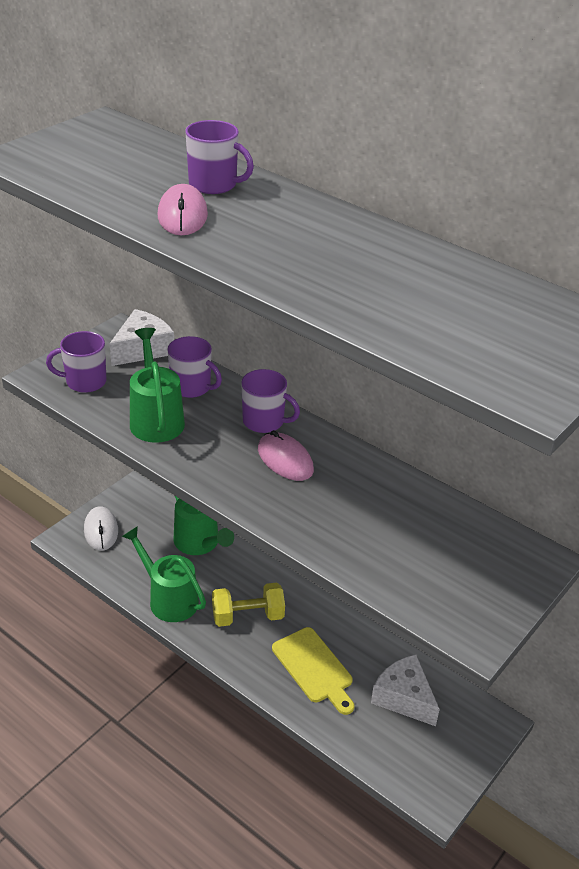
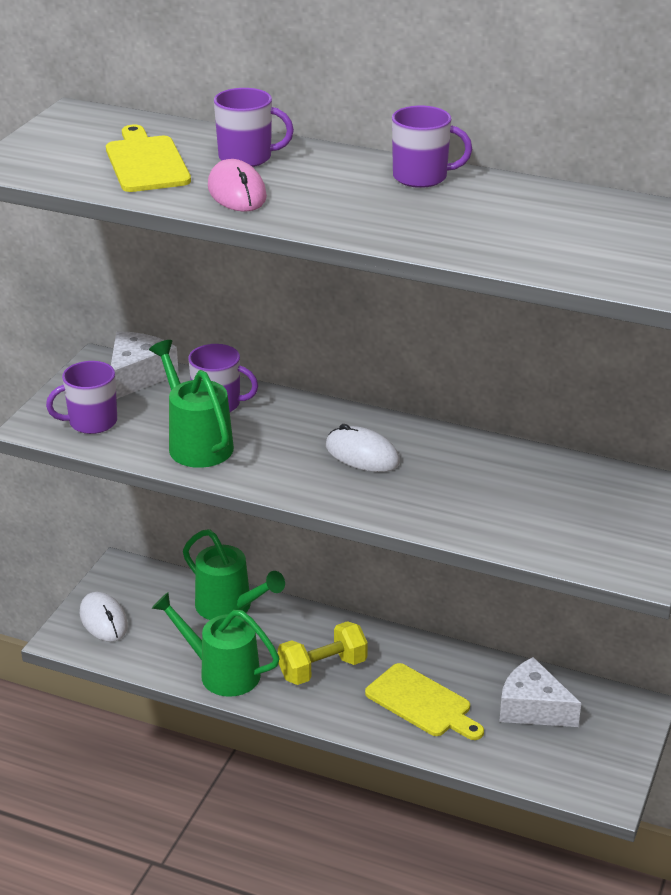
camera: 15 degrees left, 5 degrees down
(127, 174) = (146, 162): none -> yellow cutting board
(264, 422) = (319, 422): purple mug -> purple mug (422, 177)
(285, 460) = (362, 454): pink mouse -> white mouse

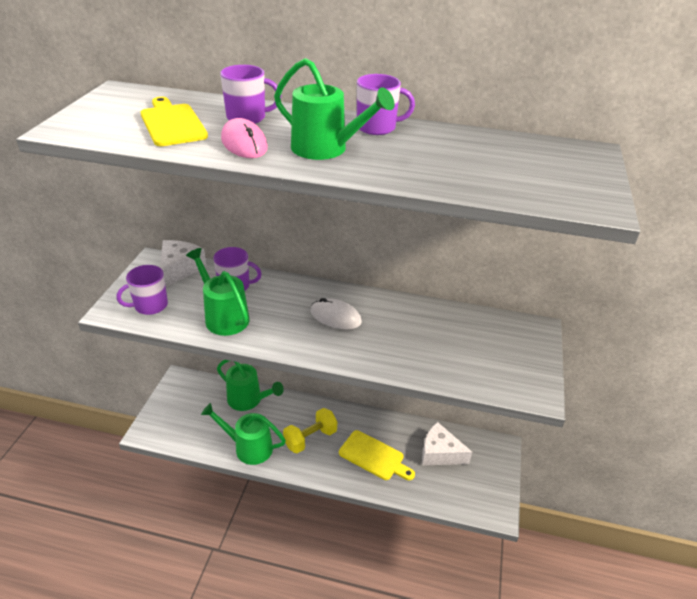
camera: 10 degrees left, 5 degrees up
(103, 620) = (170, 416): white mouse -> none
(344, 204) = (326, 149): none -> green watering can

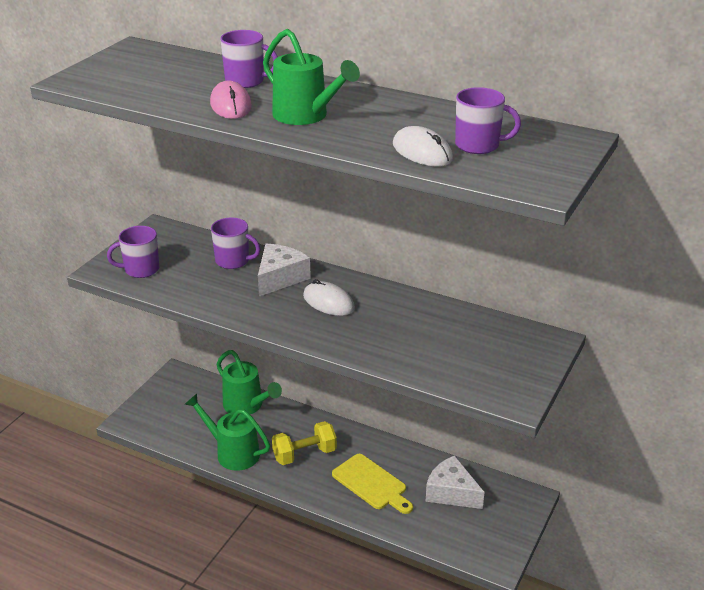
camera: 15 degrees right, 5 degrees down
(172, 123) = (172, 82): yellow cutting board -> none
(180, 269) = (181, 238): white cheese -> white cheese (280, 278)
(223, 316) = (211, 288): green watering can -> none
(377, 127) = (369, 99): purple mug -> purple mug (478, 145)
(462, 178) = (422, 152): none -> white mouse

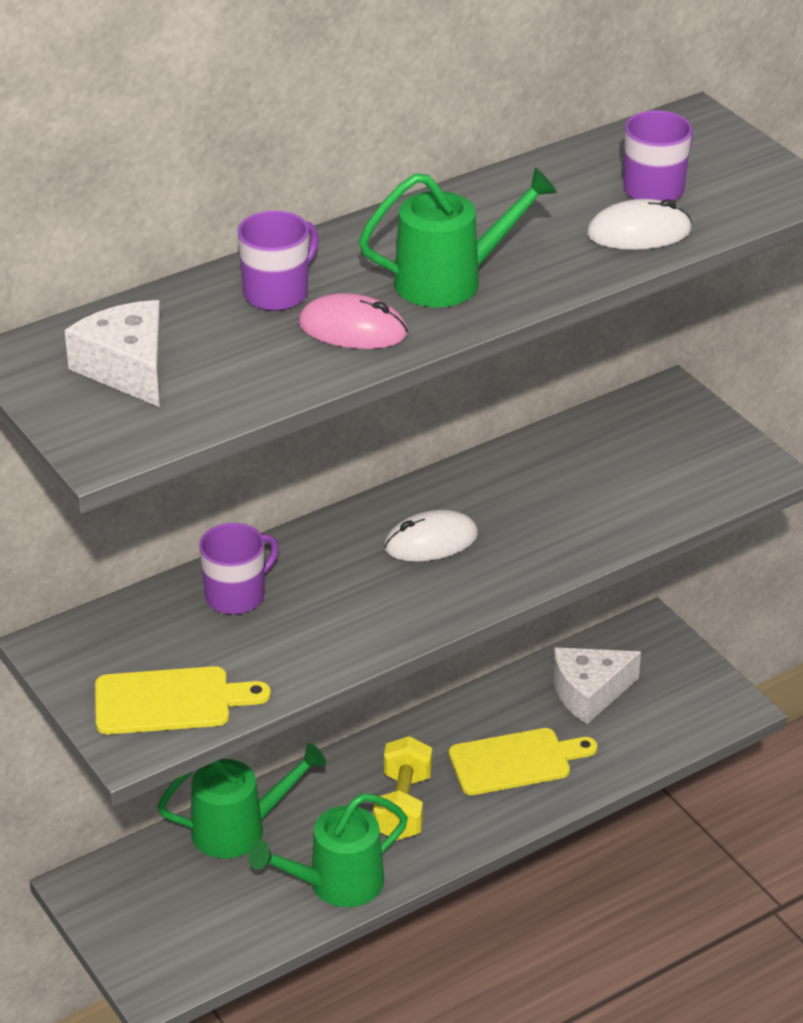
camera: 60 degrees left, 5 degrees up
(140, 269) = (170, 701): purple mug -> yellow cutting board
(280, 278) = (327, 565): white cheese -> white cheese (128, 368)

